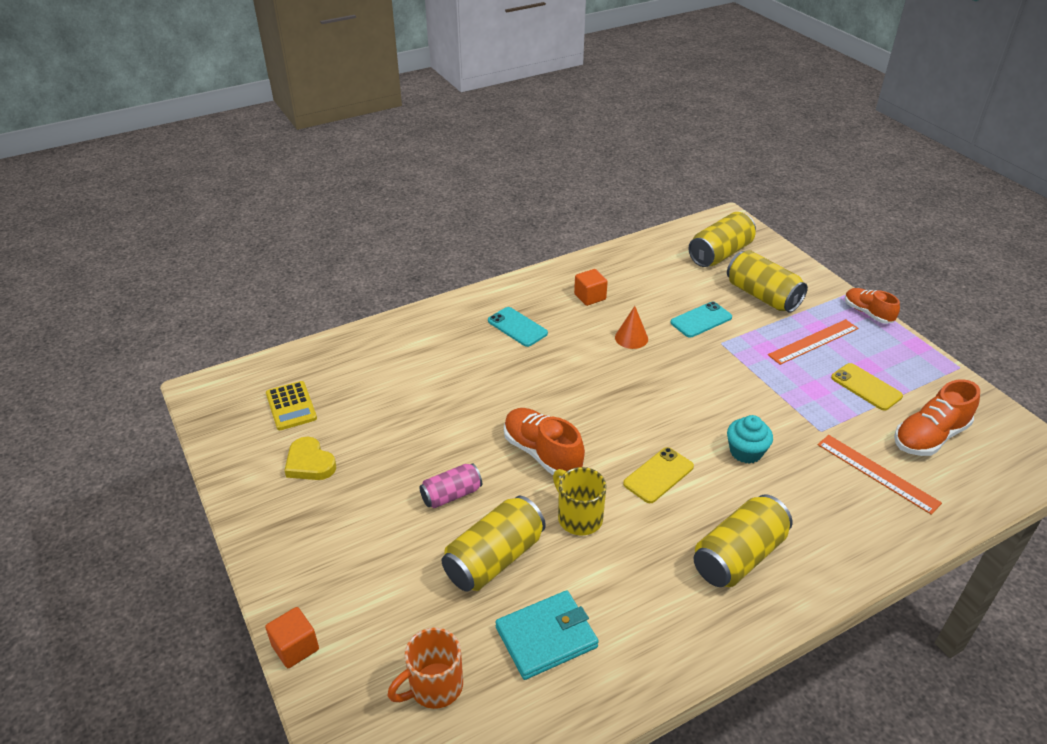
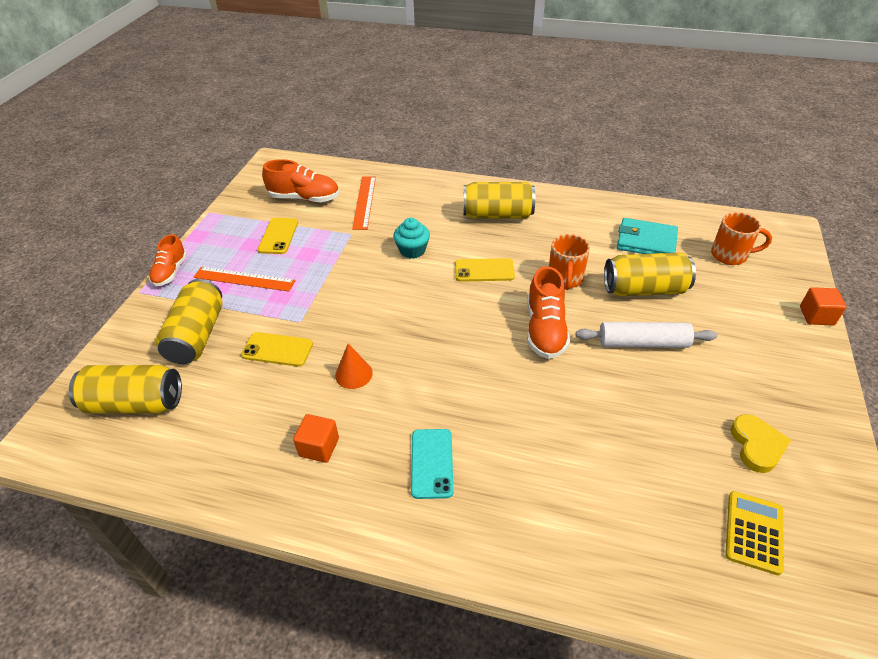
camera: 135 degrees left, 5 degrees up
(451, 495) = (643, 343): pink can -> white rolling pin
(578, 517) = (565, 279): yellow mug -> orange mug
(701, 320) = (277, 349): turquoise phone -> yellow phone

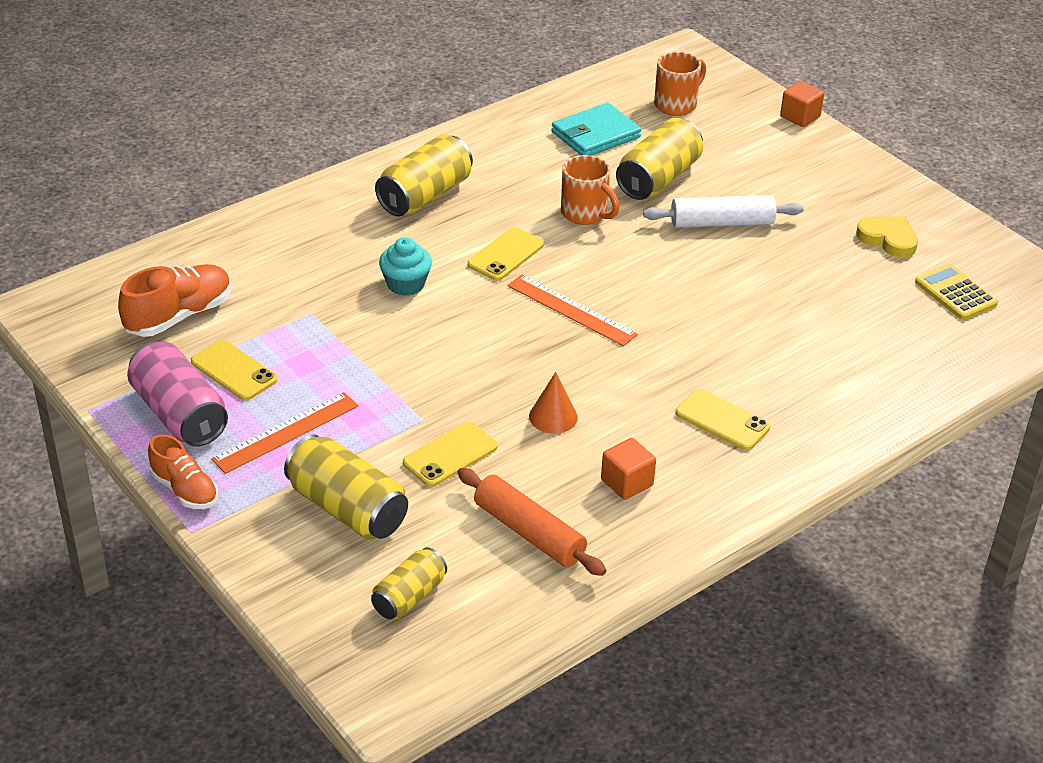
camera: 55 degrees left, 5 degrees down
(135, 403) = (409, 596): yellow can -> yellow can, size x0.60
(228, 239) = (179, 414): none -> pink can
(231, 425) = (529, 532): none -> orange rolling pin
(364, 202) = (259, 274): orange ruler -> orange ruler (571, 310)
(432, 463) = (722, 420): turquoise phone -> yellow phone
(545, 330) = (638, 266): orange shoe -> none
(643, 343) = (722, 223): white rolling pin -> white rolling pin turned 45 degrees clockwise

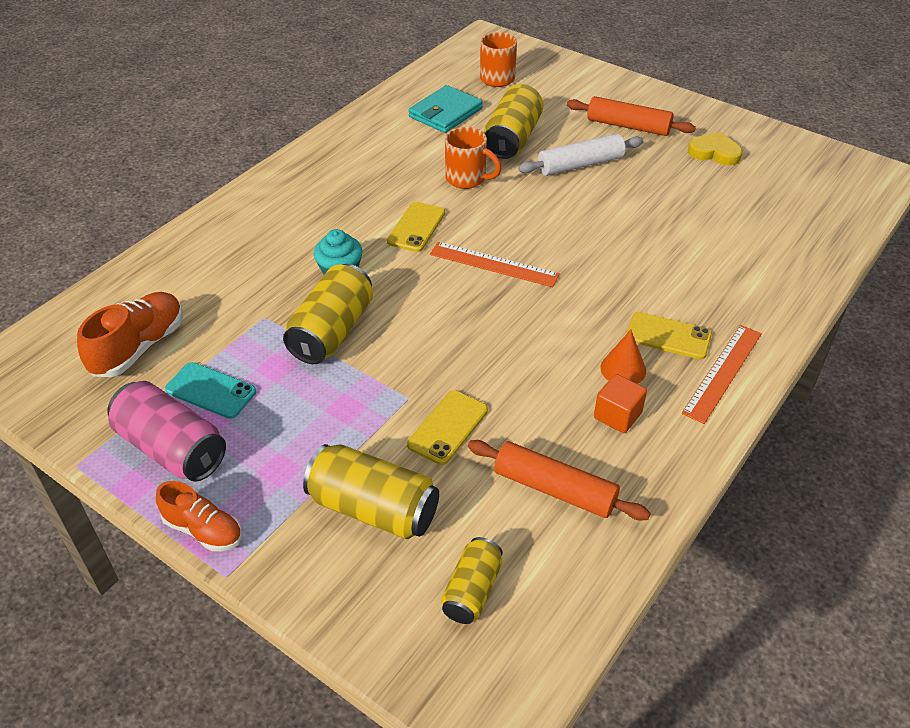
camera: 15 degrees left, 5 degrees up
(234, 371) = (211, 391): yellow phone -> turquoise phone
(286, 432) = (284, 442): orange ruler -> orange ruler (723, 372)
(425, 195) = (325, 189): yellow can -> yellow can (332, 331)
(553, 416) = (523, 367): orange cone -> orange cone (623, 369)
(800, 117) = (597, 70): orange cube -> none
(802, 189) = (628, 126): none -> orange rolling pin
(955, 293) = (789, 185): yellow calculator -> none

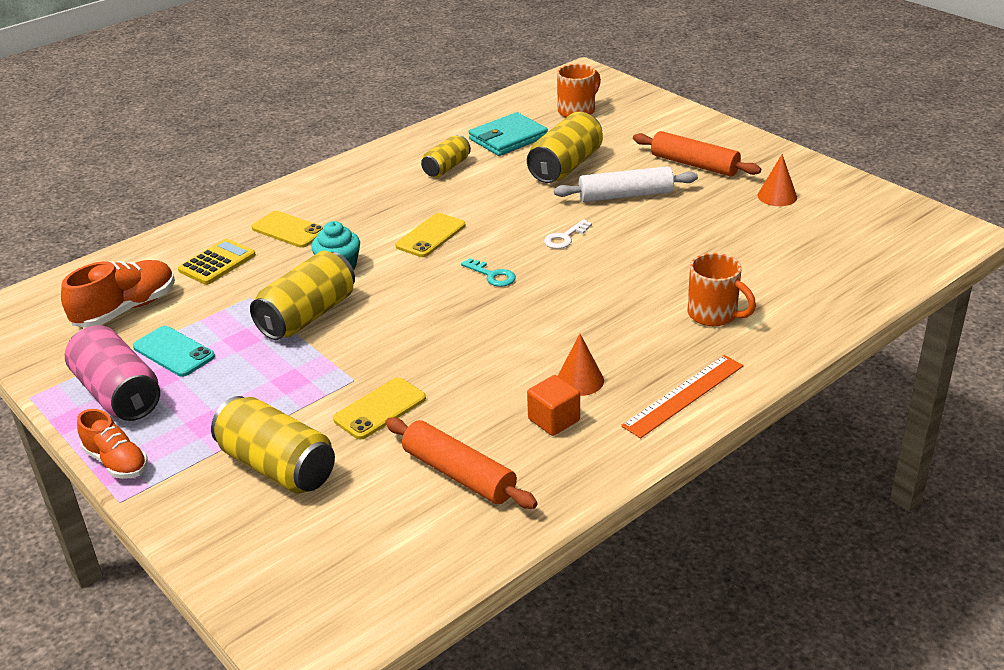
camera: 15 degrees right, 10 degrees down
(213, 281) = (217, 263): none -> yellow calculator
(467, 179) = (502, 198): orange mug -> orange mug (714, 314)
(472, 590) = (338, 546): yellow can -> yellow can (446, 167)
(493, 264) = (492, 275): orange ruler -> turquoise key
(544, 216) = (565, 238): none -> white key
(668, 336) = (642, 357): yellow phone -> yellow phone (289, 230)
(714, 152) = (777, 196): yellow heart -> orange cone

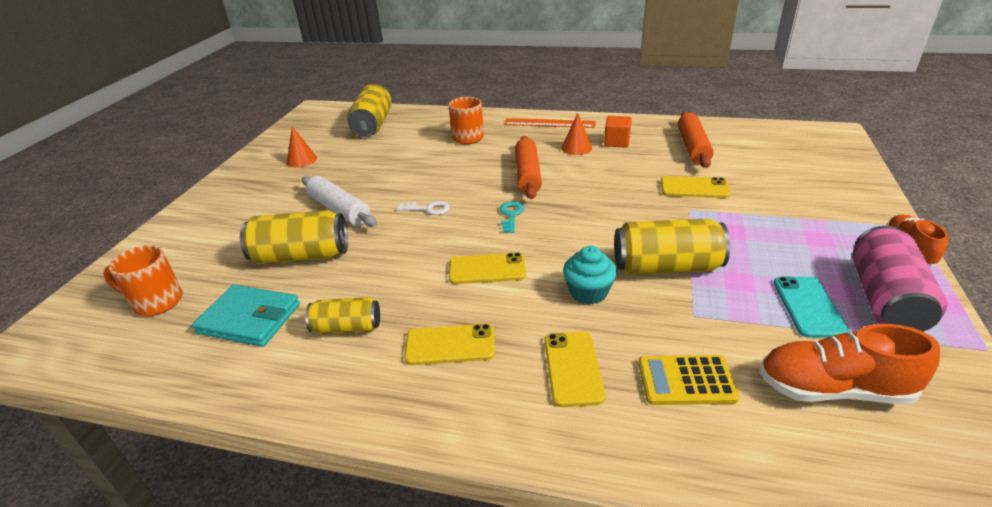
camera: 125 degrees left, 0 degrees up
(277, 466) = (788, 193): yellow can -> yellow can (372, 125)
(374, 197) = (450, 345): none -> yellow phone
(694, 164) = (264, 201): orange rolling pin -> orange rolling pin (527, 174)

